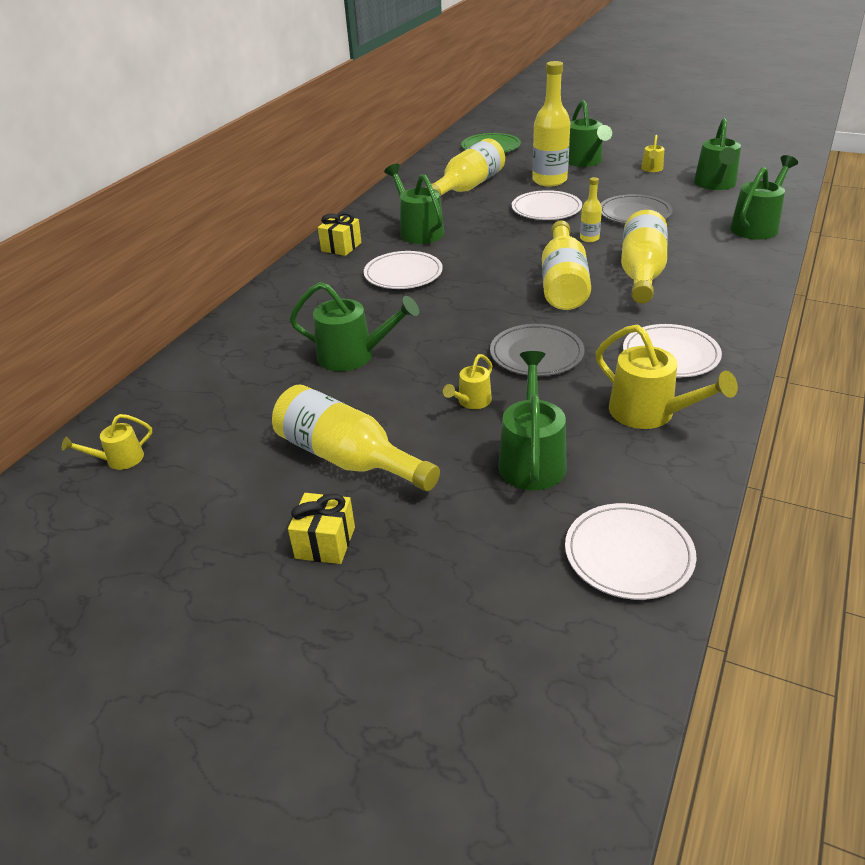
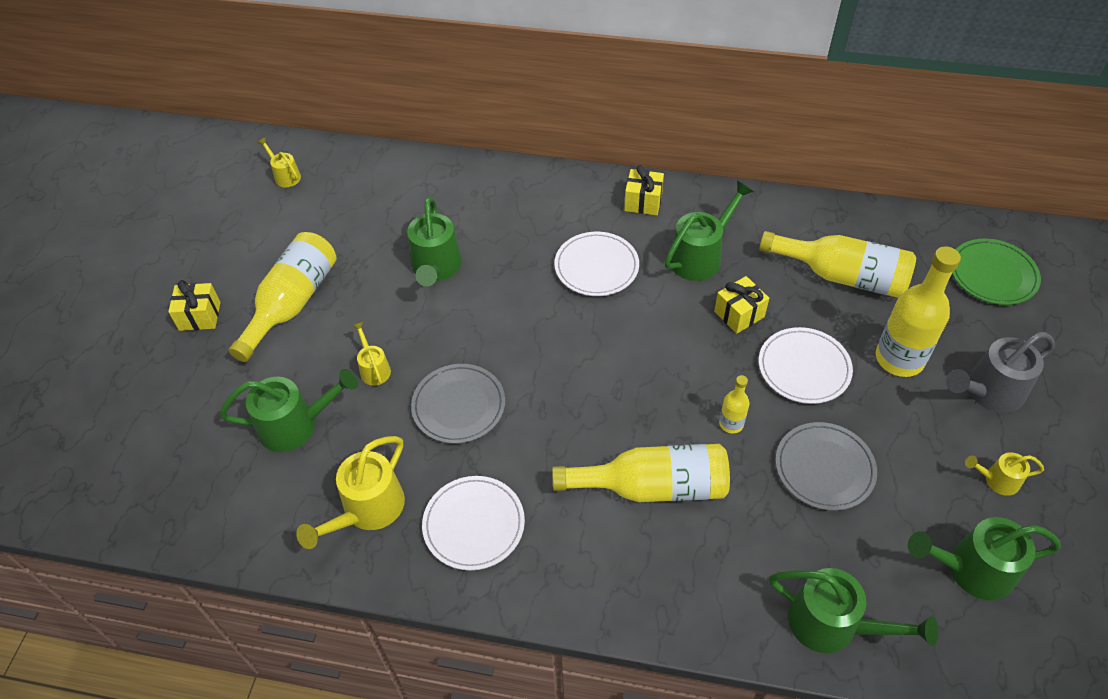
camera: 75 degrees right, 15 degrees up
(471, 402) = (373, 368): yellow watering can -> yellow watering can turned 45 degrees clockwise
(486, 224) = (739, 314): none -> yellow gift
(563, 283) = (609, 410): yellow bottle -> none
(585, 162) = (988, 392): green watering can -> grey watering can
(628, 554) = (184, 505): white plate -> none

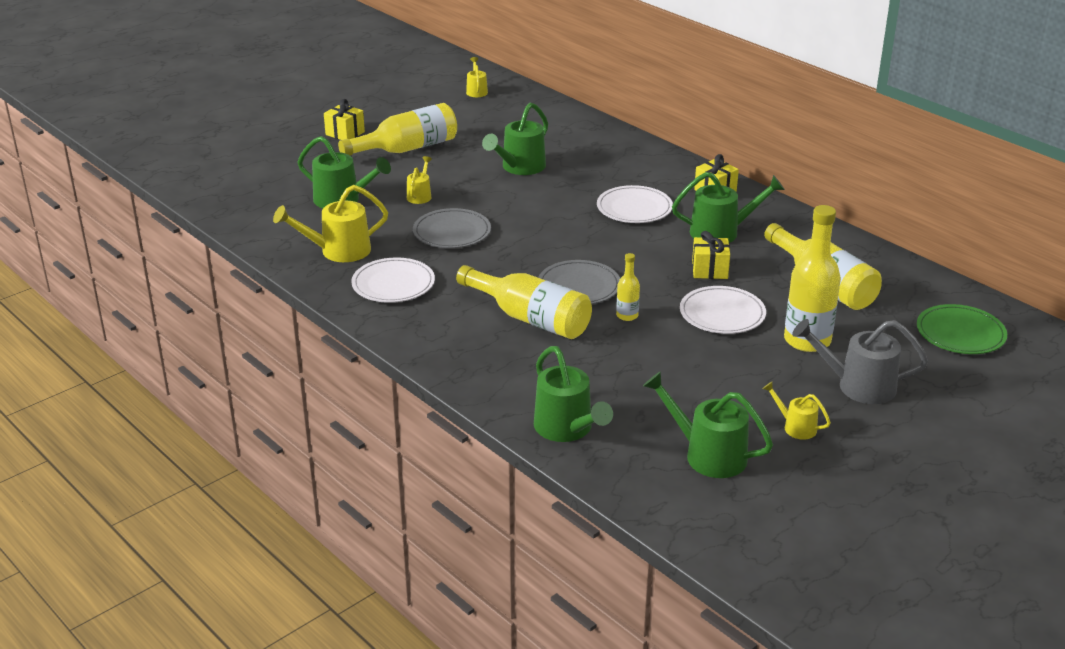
camera: 35 degrees right, 20 degrees down
(824, 468) = (666, 363): grey plate -> grey plate (579, 286)

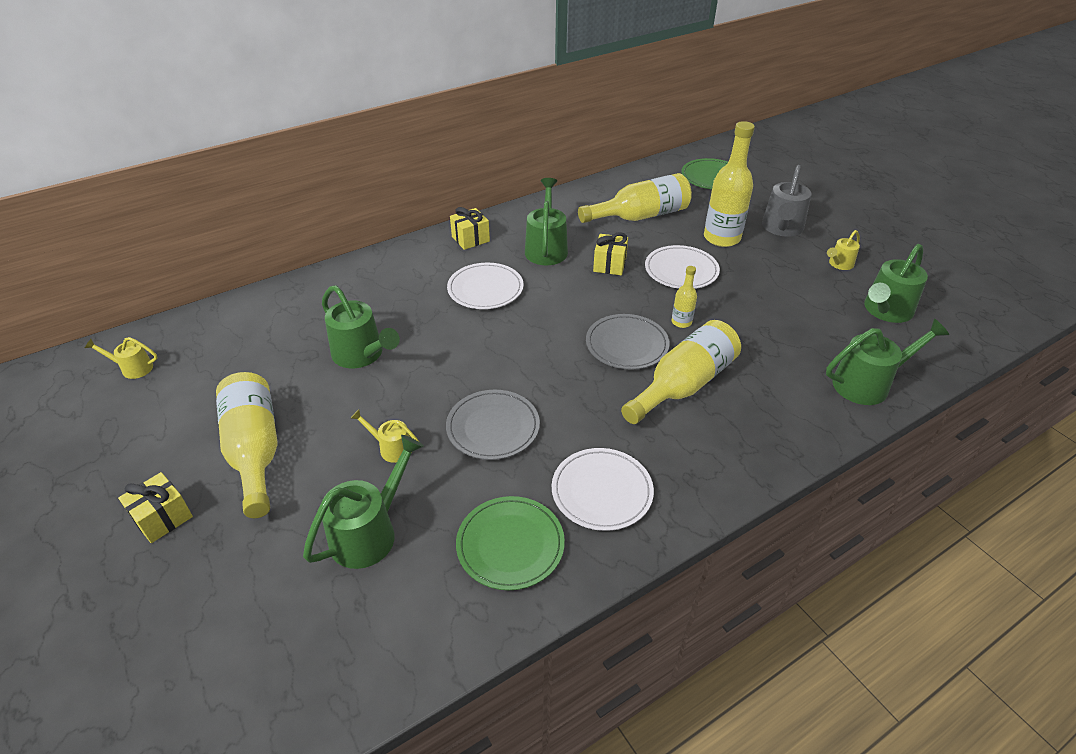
camera: 80 degrees left, 10 degrees up
(338, 251) = (510, 545): yellow watering can -> green plate

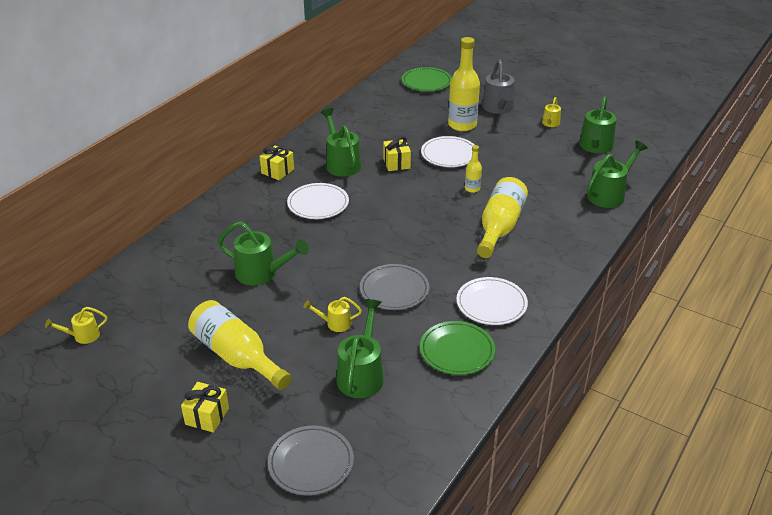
camera: 25 degrees left, 5 degrees down
(627, 344) = (446, 213): grey plate -> grey plate (311, 462)
(640, 216) = (394, 123): yellow bottle -> none

